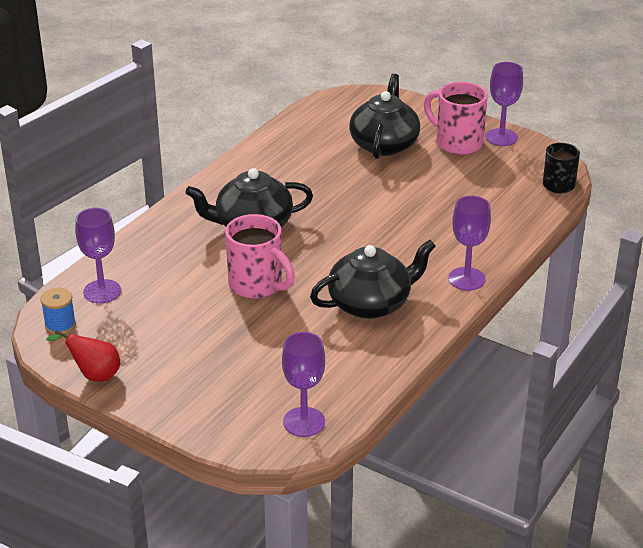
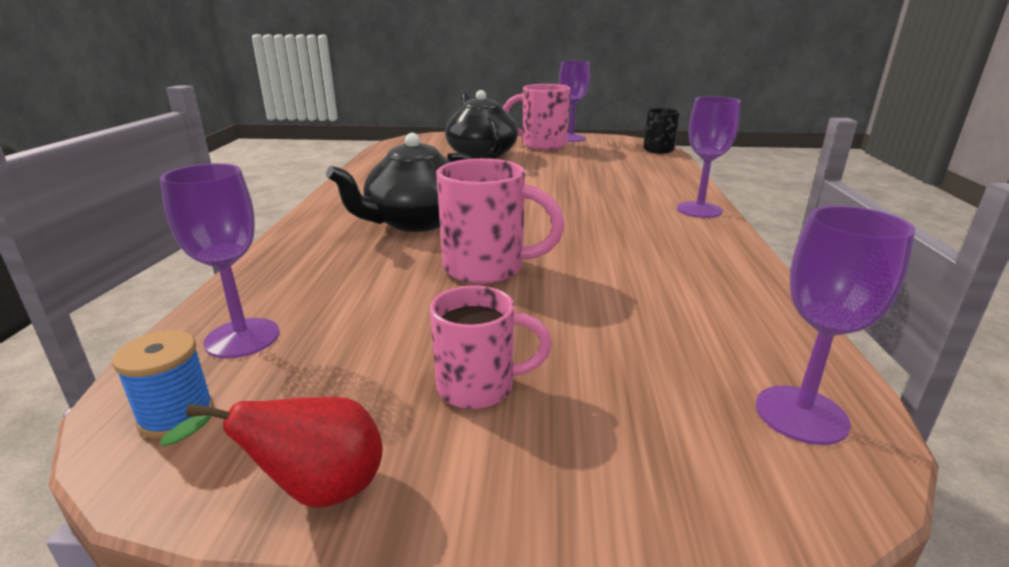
camera: 30 degrees left, 10 degrees down
(184, 357) = (479, 387): none -> pink mug
(371, 303) = (644, 249): black teapot -> none

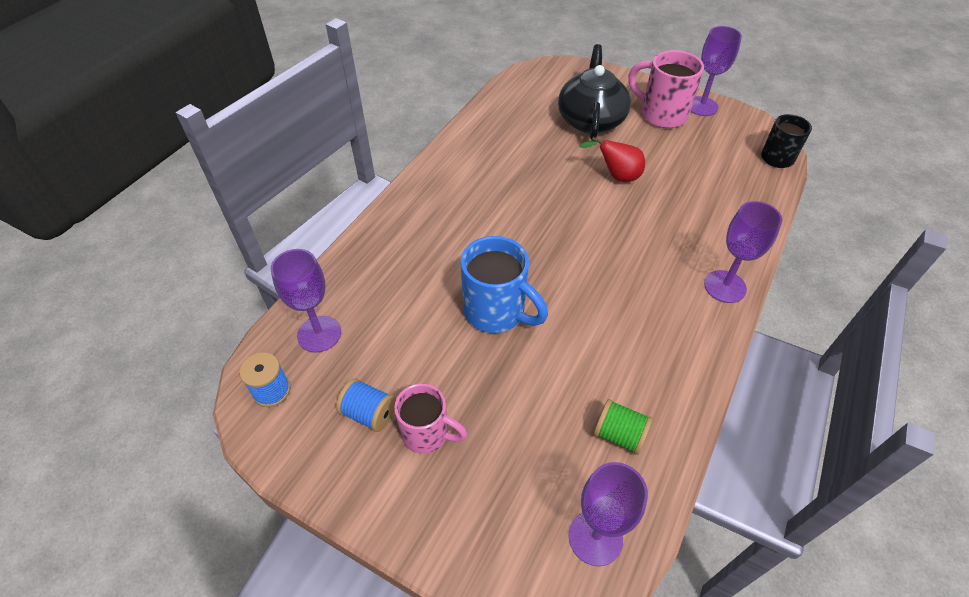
camera: 25 degrees right, 25 degrees up
(315, 491) = (317, 473): red pear -> red pear (616, 176)
(371, 393) = (369, 413): none -> blue spool
(415, 222) = (477, 228): black teapot -> none
(487, 268) = (496, 312): pink mug -> blue mug
(720, 320) = (619, 435): none -> green spool

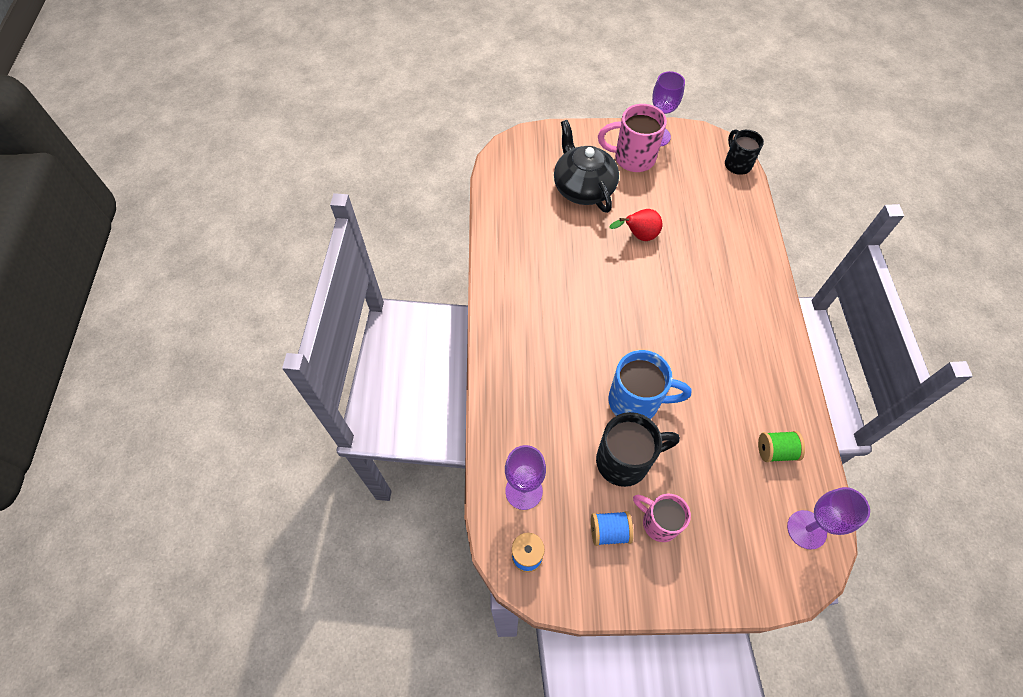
camera: 30 degrees left, 10 degrees up
(427, 433) = (658, 522): pink mug -> pink mug turned 135 degrees counterclockwise
(440, 358) = (624, 461): none -> black mug
(725, 286) = (769, 299): purple goblet -> none

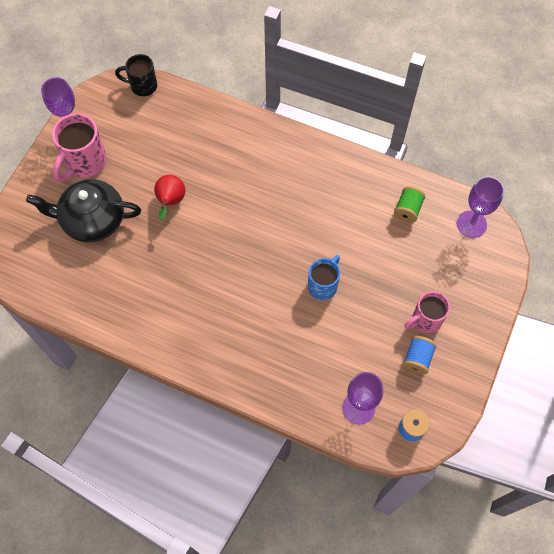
camera: 65 degrees left, 5 degrees up
(624, 461) = (368, 319): black mug -> none
(636, 401) = (323, 285): blue mug -> blue mug, size x0.67

